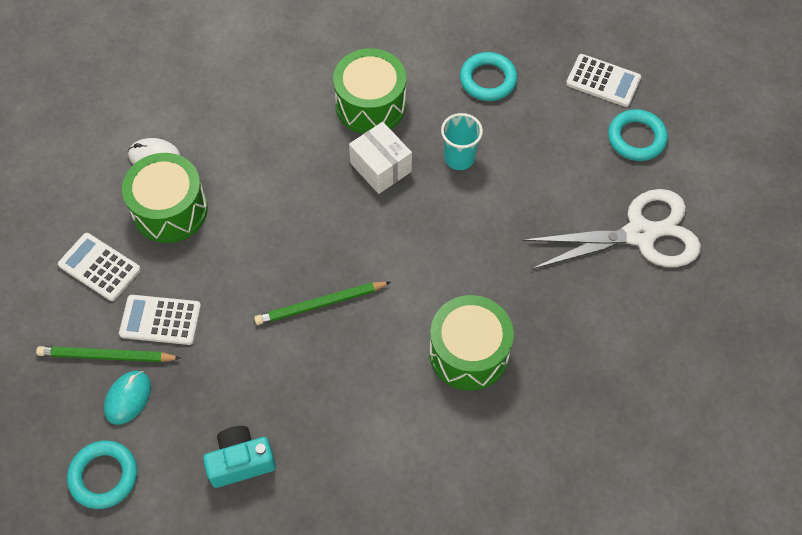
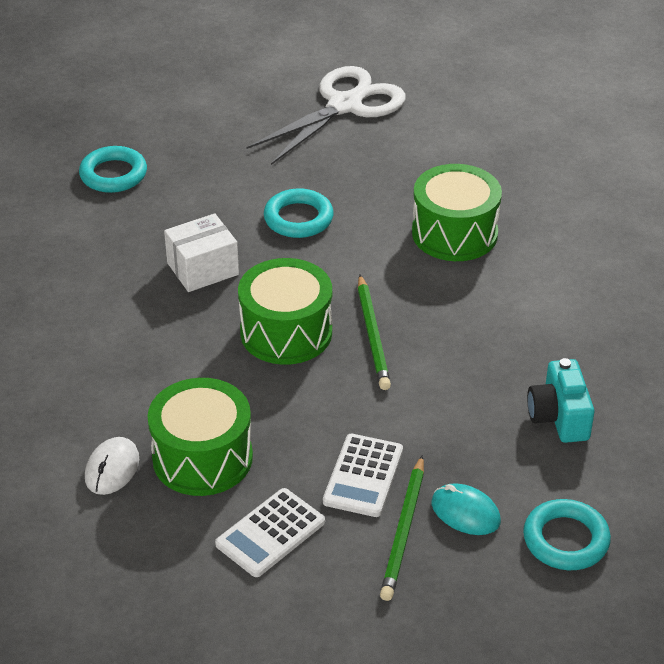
camera: 80 degrees left, 20 degrees down
(370, 105) = (110, 267): green drum -> green drum (286, 332)
(459, 158) = (211, 209): turquoise cup -> none
(603, 81) = (150, 98): white calculator -> none
(636, 138) = (230, 89): turquoise ring -> turquoise ring (298, 218)
(640, 234) = (344, 105): white scissors -> white scissors turned 45 degrees clockwise

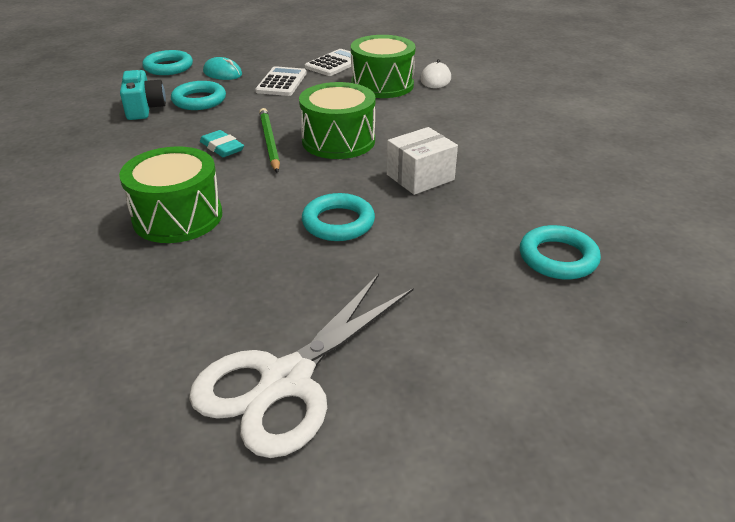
camera: 175 degrees right, 5 degrees down
(404, 531) = (260, 66): green pencil -> none
(430, 328) = (222, 147): none -> turquoise eraser
(485, 433) = (199, 100): none -> turquoise ring

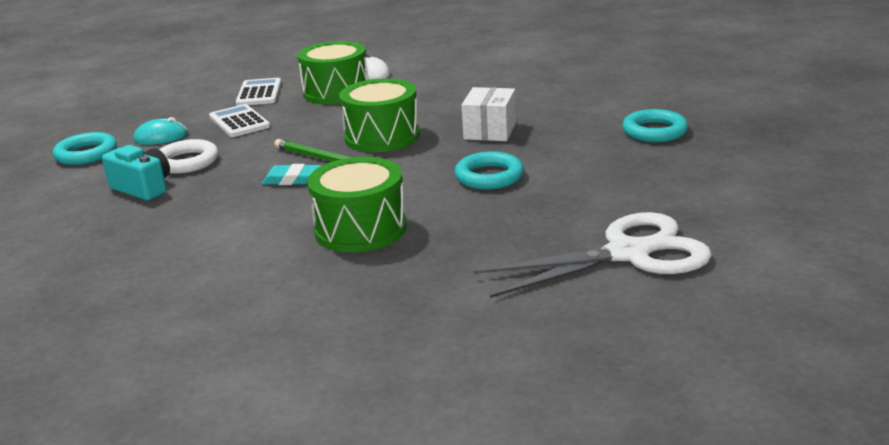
camera: 40 degrees left, 10 degrees down
(199, 100) = (187, 162): turquoise ring -> white ring
(287, 380) = (628, 254): white scissors -> white scissors turned 105 degrees counterclockwise

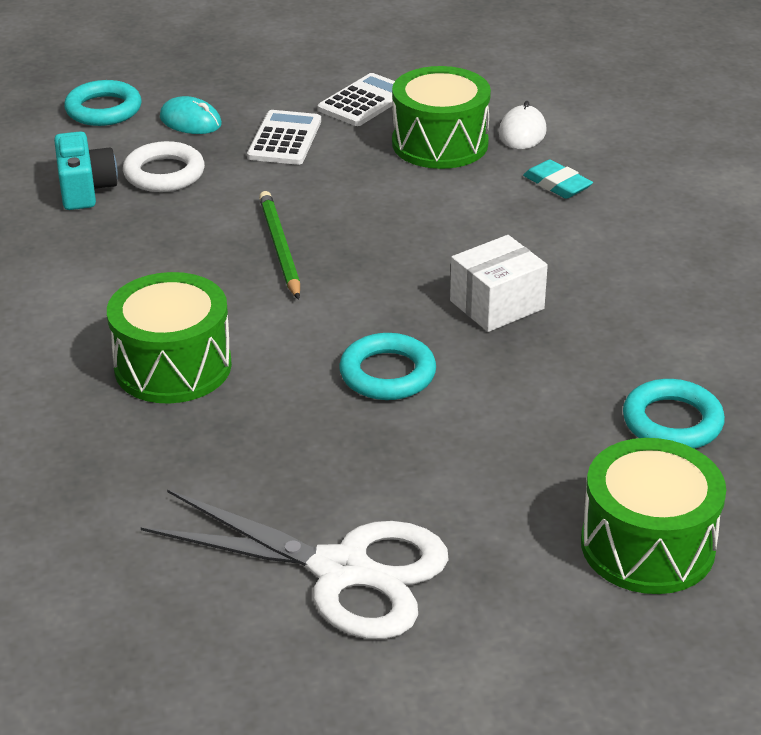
camera: 40 degrees right, 10 degrees up
(292, 179) = (213, 257): turquoise eraser -> turquoise eraser (557, 184)
(382, 137) = (379, 245): green drum -> green drum (647, 545)

